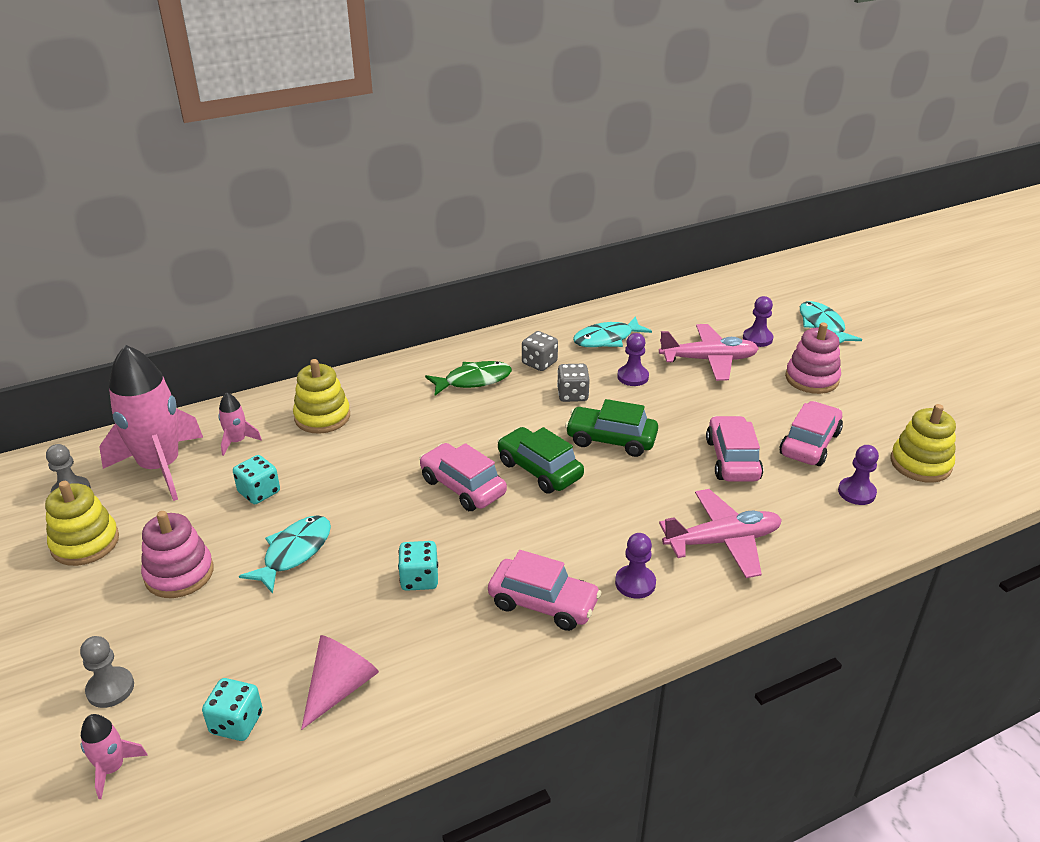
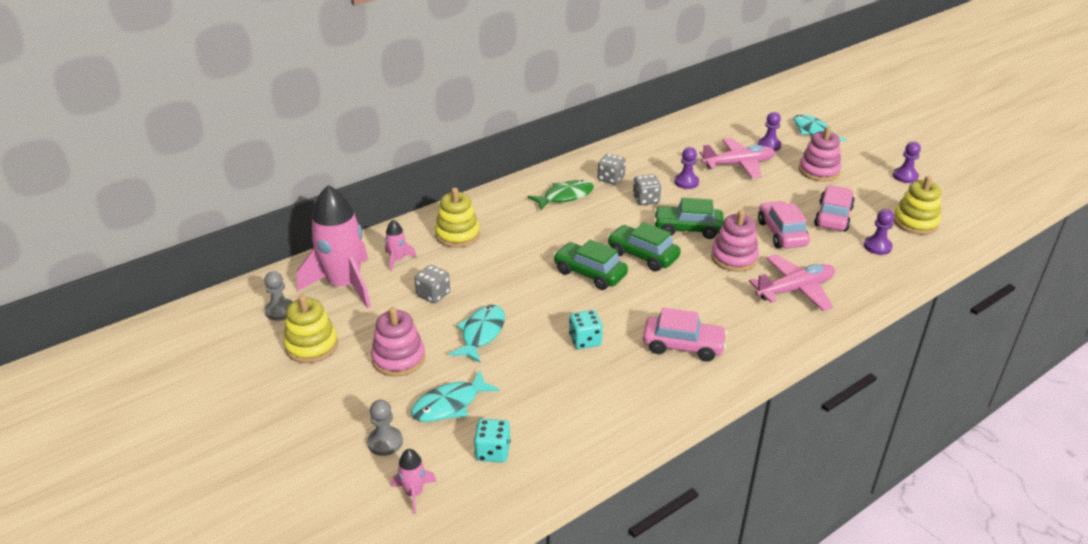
camera: 10 degrees left, 0 degrees up
(259, 492) = (433, 294): turquoise dice -> grey dice
(340, 688) = (559, 419): pink cone -> none
(462, 487) = (590, 273): pink car -> green car
(607, 339) = (655, 156): turquoise fish -> turquoise fish (450, 404)
(635, 583) = (743, 325): purple pawn -> purple pawn (905, 176)
(656, 487) = (734, 258): none -> pink stacking toy

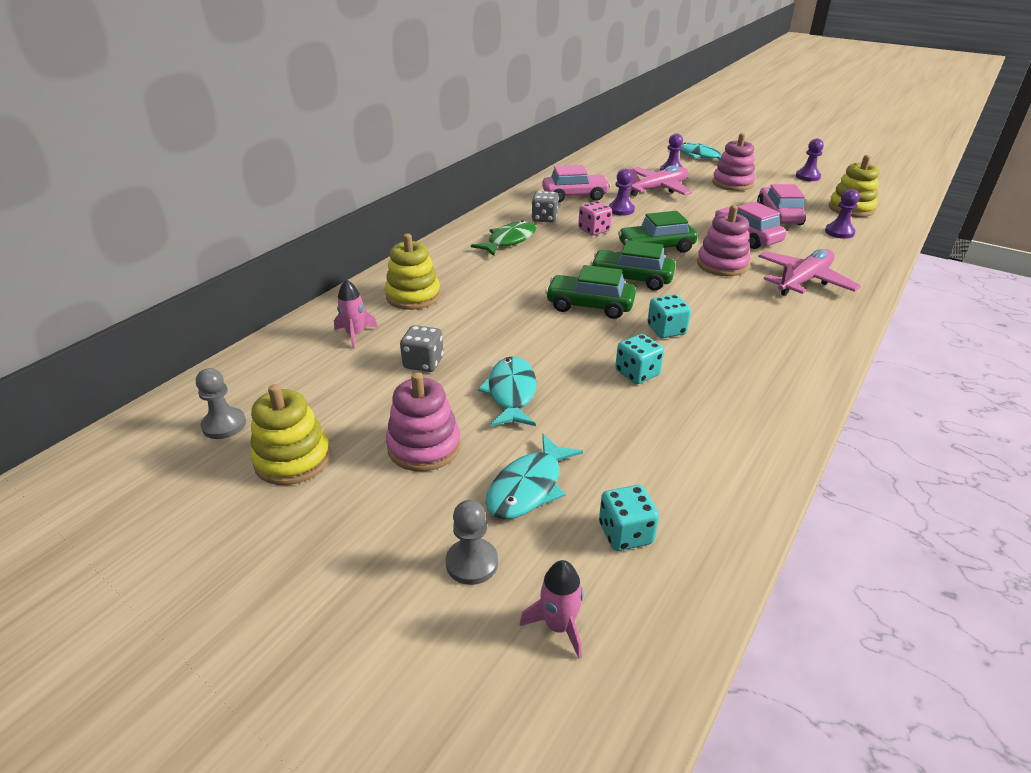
camera: 20 degrees left, 0 degrees up
(344, 285) = (300, 375): pink rocket -> none
(636, 309) = (666, 330): none -> turquoise dice
(646, 199) = (594, 230): grey dice -> pink dice
(683, 346) = (745, 355): pink car -> pink car (575, 196)

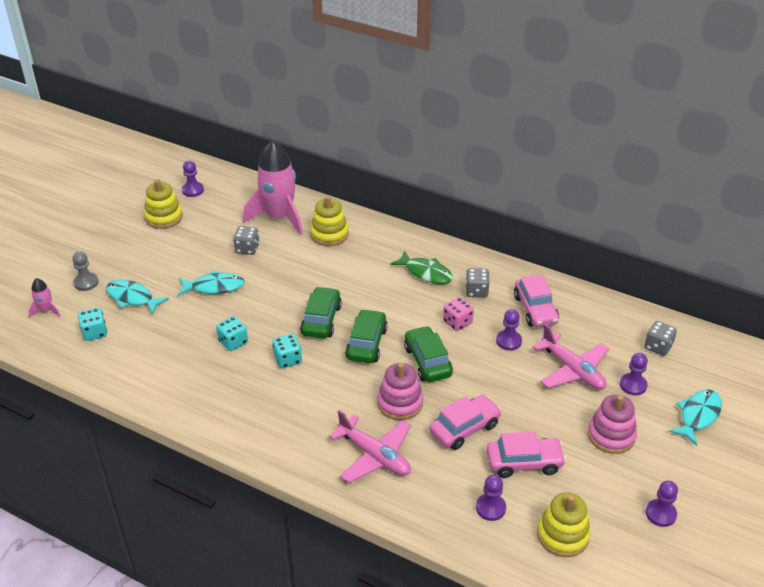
camera: 85 degrees right, 5 degrees up
(224, 425) = (193, 190): grey pawn -> purple pawn
(355, 335) = (279, 217): pink rocket -> pink rocket, size x2.32
(424, 446) = (168, 258): pink stacking toy -> none
(624, 159) = (658, 347): none -> grey dice

